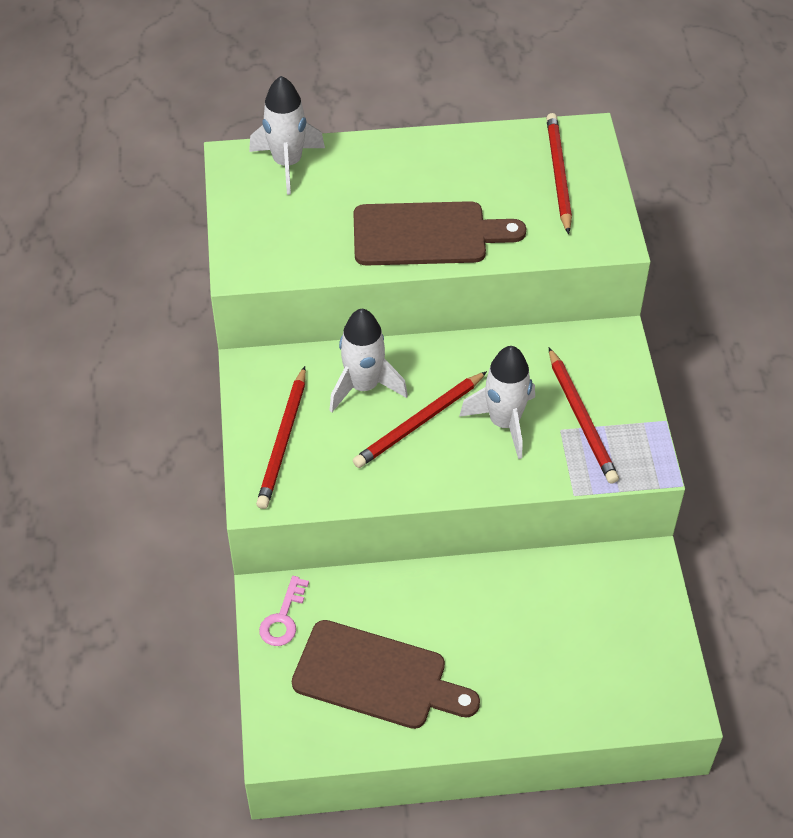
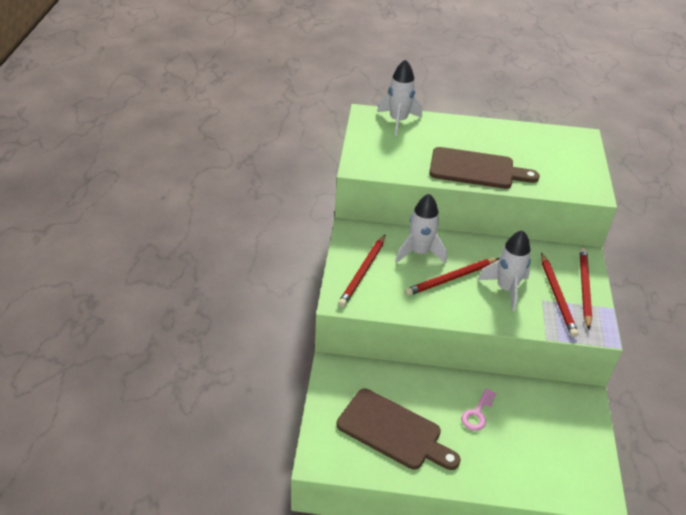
camera: 10 degrees right, 10 degrees down
(283, 618) = (340, 382): pink key -> pink key (477, 413)
(558, 174) = (563, 153): red pencil -> red pencil (584, 288)

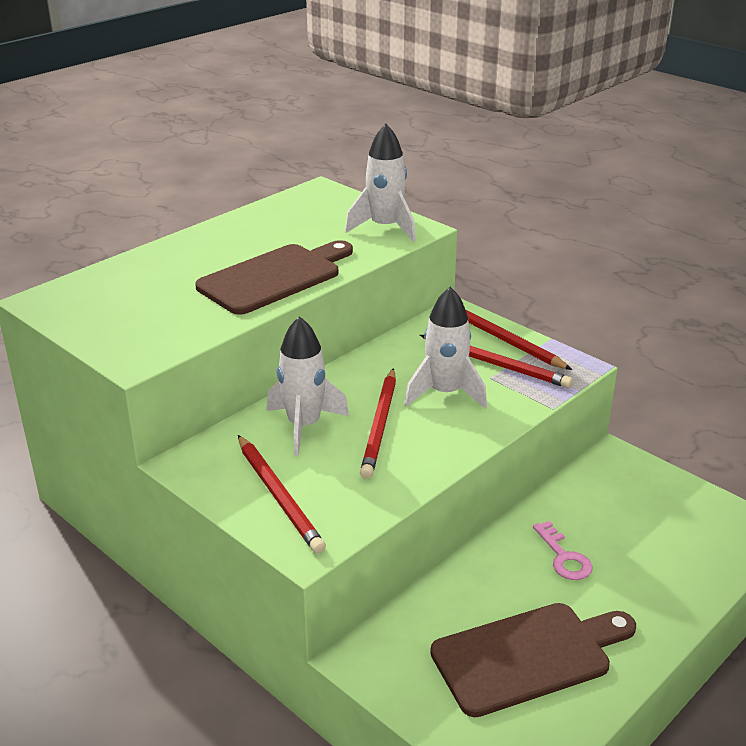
camera: 50 degrees left, 10 degrees down
(398, 121) = (96, 285): white rocket -> white rocket (385, 228)

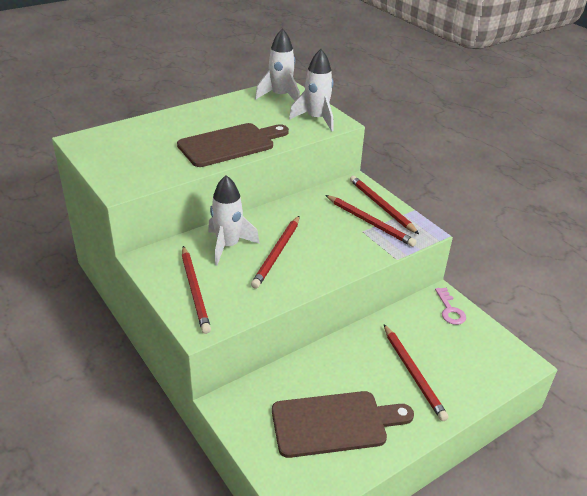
camera: 10 degrees right, 5 degrees up
(445, 393) = (328, 238): white rocket -> white rocket (280, 96)
(564, 557) = (382, 360): pink key -> pink key (450, 310)
(613, 567) = (413, 373): none -> red pencil

